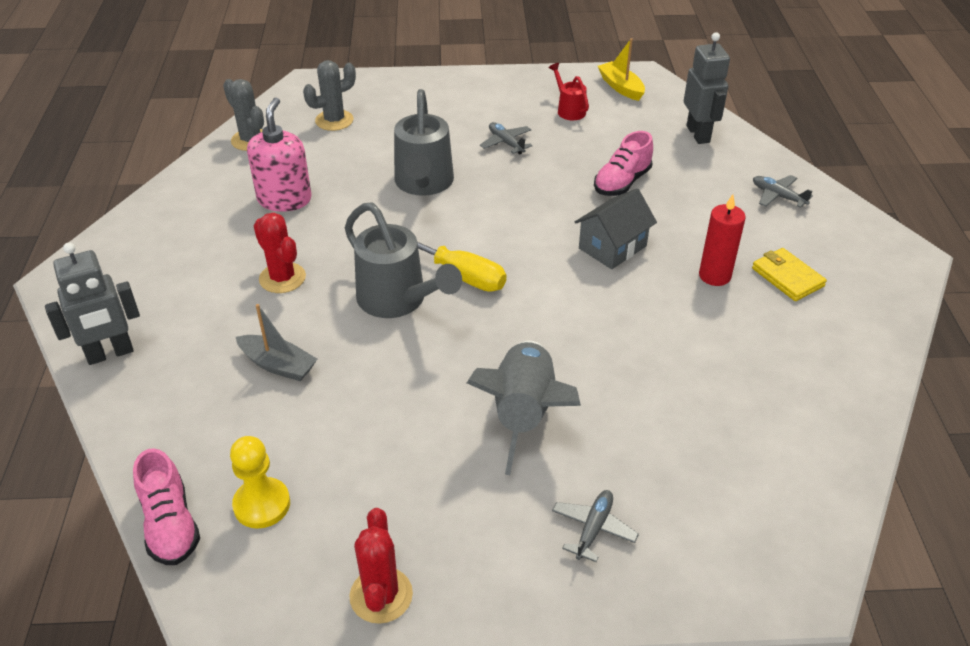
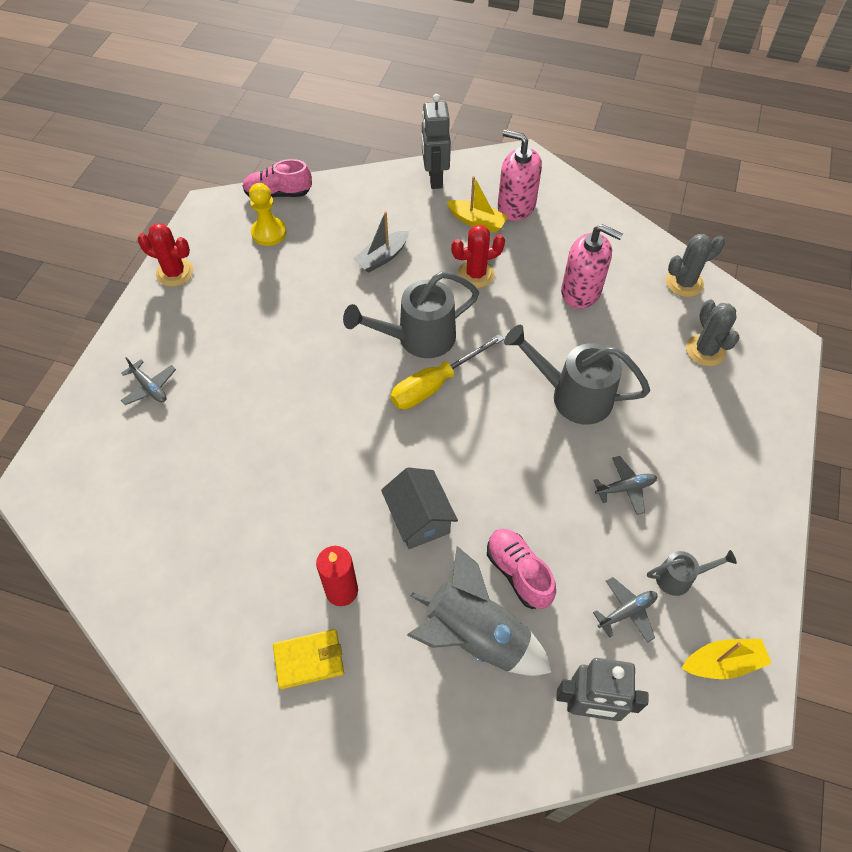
camera: 110 degrees right, 15 degrees up
(156, 269) = (516, 206): none -> pink soap dispenser
(190, 296) = (477, 221): none -> yellow boat
(524, 414) = (262, 381): grey rocket -> grey rocket (475, 636)
(569, 110) = (679, 577): red watering can -> grey watering can
(778, 196) = (437, 733): grey plane -> grey plane (627, 612)

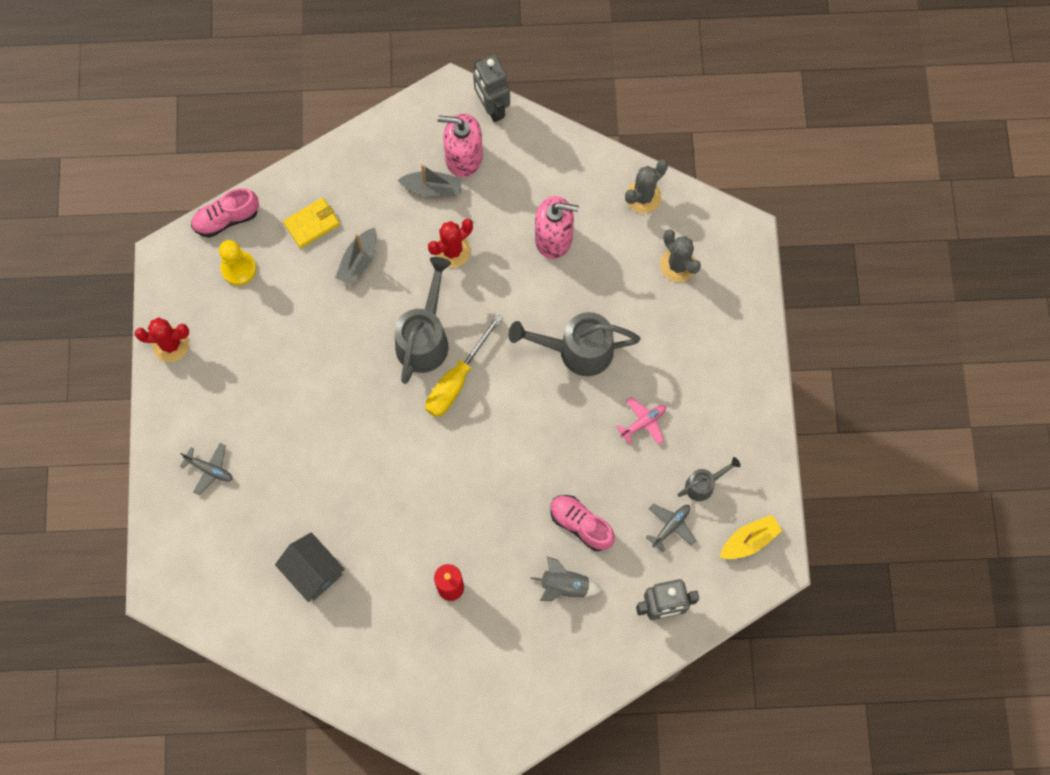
camera: 20 degrees left, 15 degrees up
(309, 660) = (448, 648): yellow wallet -> yellow wallet (312, 224)
(418, 338) = (425, 338): grey watering can -> grey watering can turned 150 degrees clockwise
(419, 518) = (488, 507): grey house -> grey house (313, 571)
(434, 178) = (373, 148): grey robot -> grey robot (492, 108)
(475, 636) = (565, 586): grey rocket -> grey rocket, size x0.58
(477, 221) = (432, 188): yellow boat -> grey boat
(625, 488) = (643, 422): grey plane -> pink plane

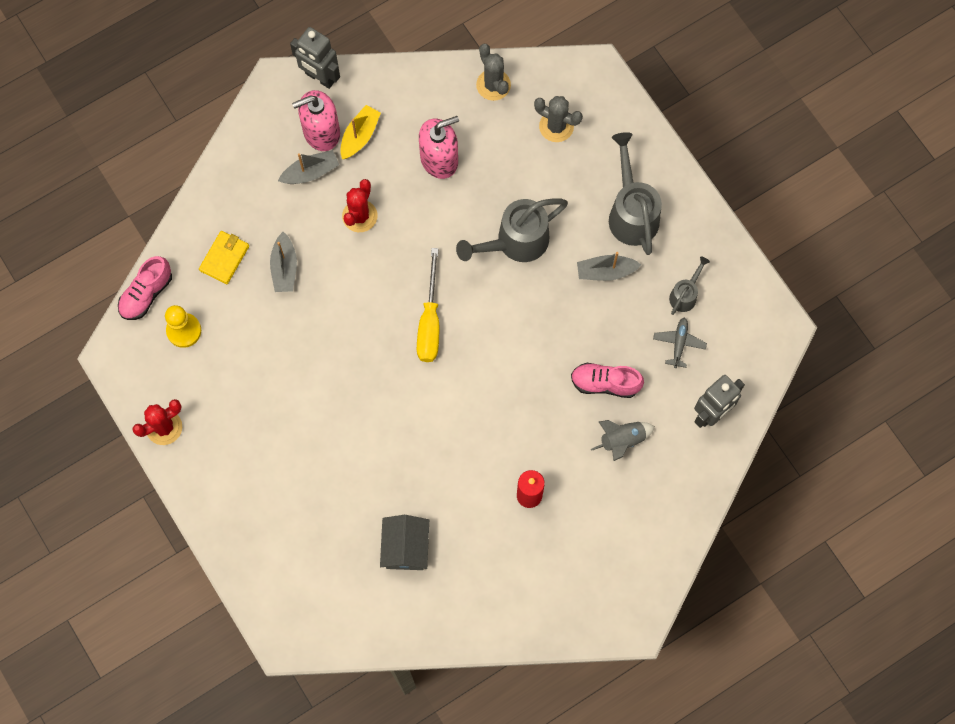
camera: 30 degrees left, 0 degrees up
(209, 469) = (264, 513): grey plane -> none
(313, 571) = (405, 547): grey house -> grey house turned 75 degrees clockwise
(425, 338) = (381, 302): grey watering can -> grey watering can (631, 213)
(643, 197) = (493, 85): grey cactus -> grey cactus turned 45 degrees counterclockwise
(643, 422) = (606, 271): pink plane -> grey boat
(749, 540) = (748, 319): yellow boat -> yellow boat (360, 136)

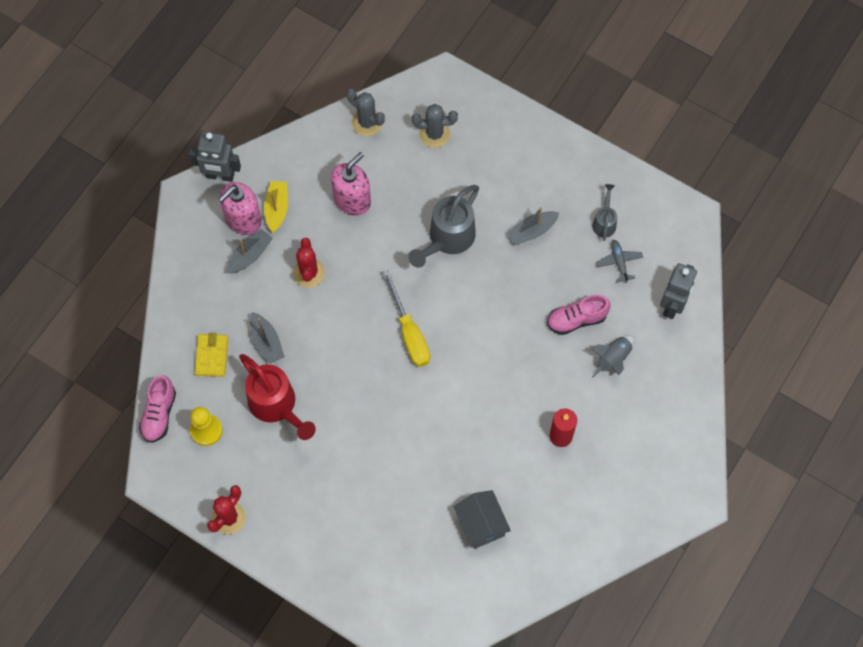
camera: 25 degrees left, 5 degrees down
(263, 337) = (276, 406): none -> red watering can
(631, 213) = (529, 176): grey watering can -> none

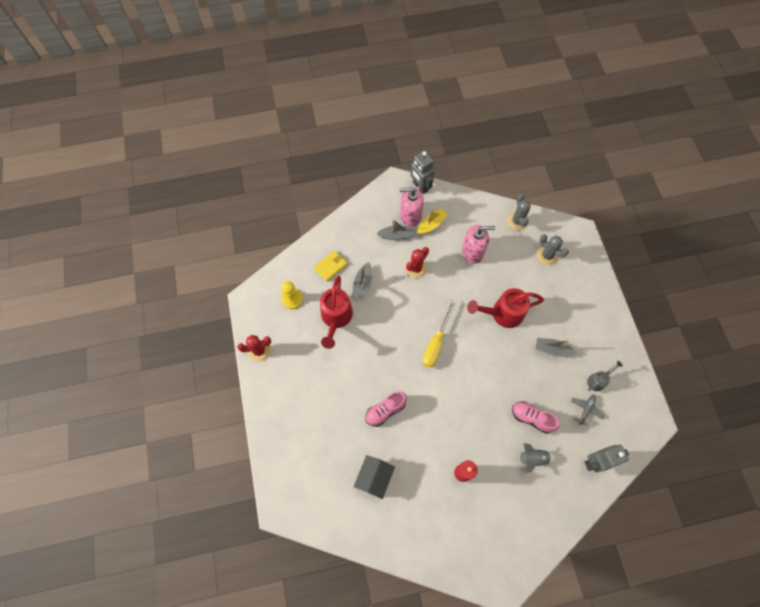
camera: 45 degrees right, 0 degrees up
(159, 414) = (280, 271): pink shoe -> pink shoe (385, 411)
(447, 239) = (502, 313): grey watering can -> red watering can

